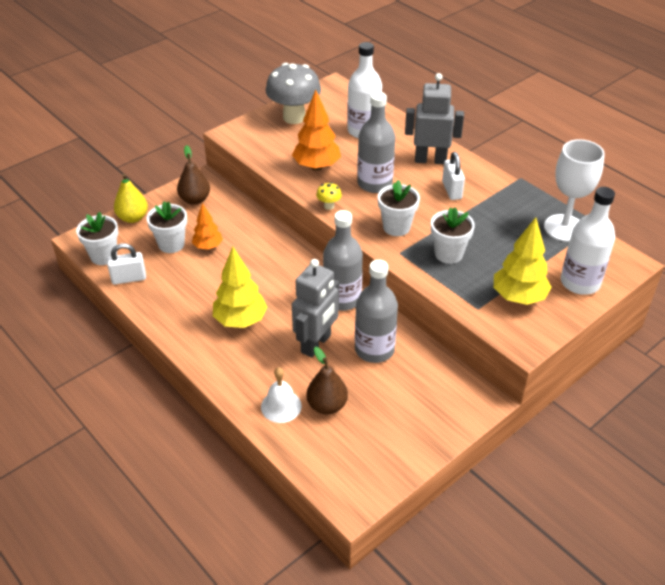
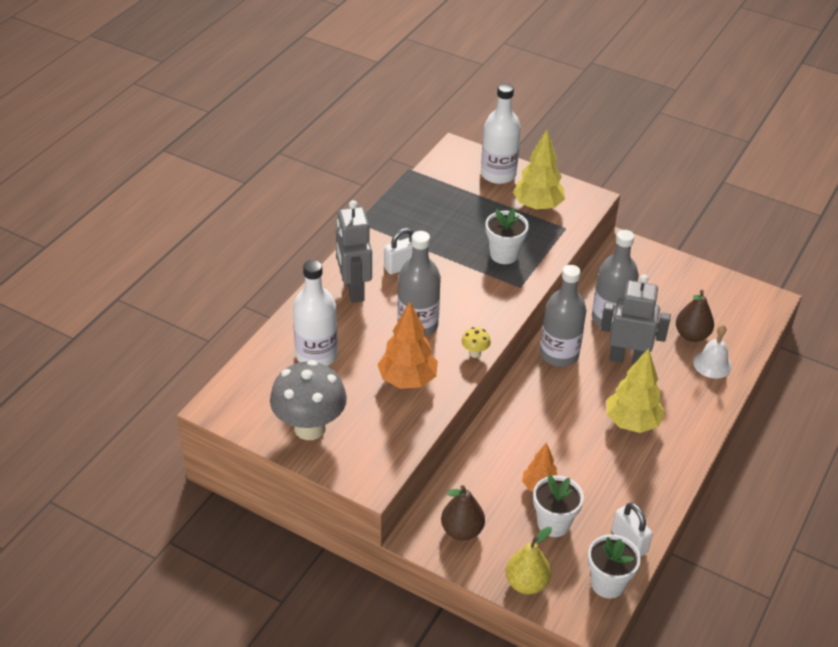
camera: 110 degrees left, 0 degrees up
(396, 227) = (483, 296): white flower pot -> none
(564, 228) = (426, 188): white goblet -> none

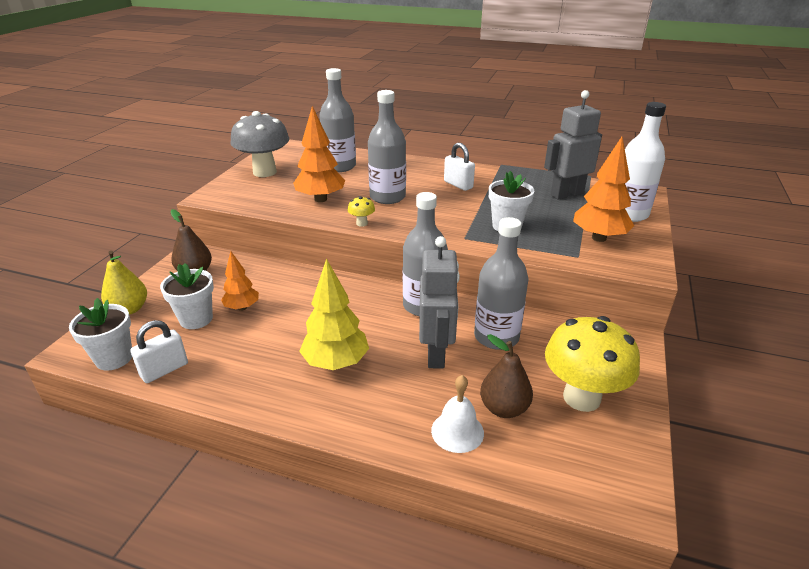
camera: 80 degrees right, 10 degrees down
(316, 355) = (340, 166): white bottle -> grey bottle
(353, 290) = (418, 171): grey robot -> grey robot (566, 194)
(537, 206) = (598, 238): yellow tree -> orange tree
(684, 293) = (581, 398): none -> yellow mushroom

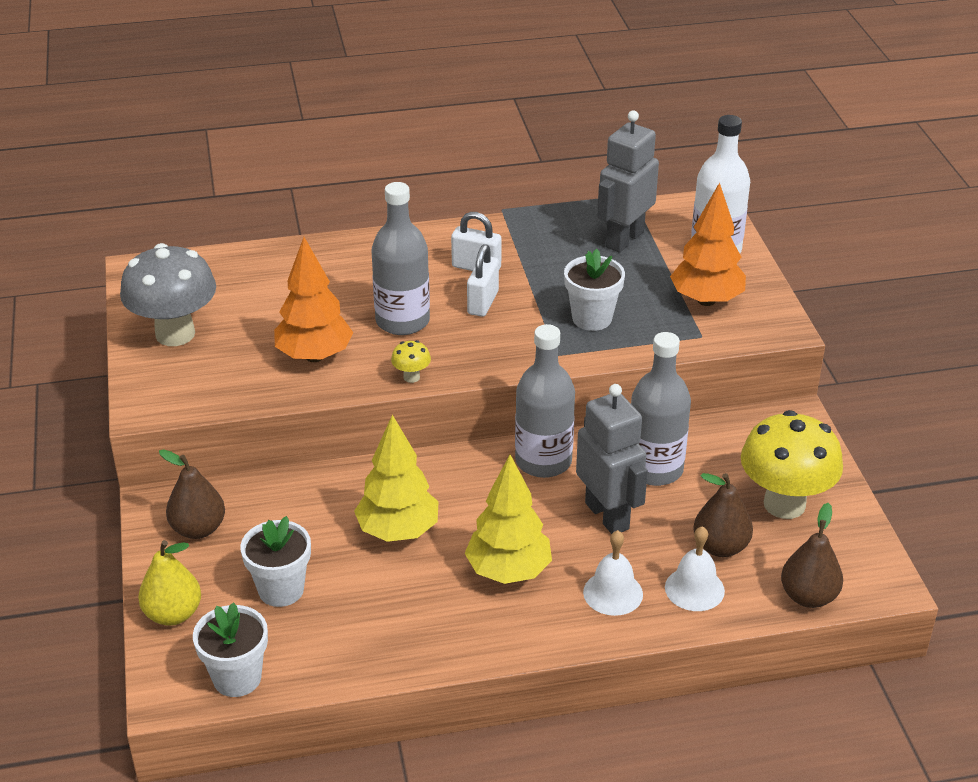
camera: 30 degrees left, 5 degrees up
(164, 370) = (318, 663): white padlock -> white padlock (483, 302)
(242, 308) = (323, 551): orange tree -> none
(295, 313) = (398, 531): none -> yellow tree
(340, 166) = (278, 286): grey bottle -> none
(393, 407) = (613, 593): none -> white bell
(551, 480) = (808, 596): none -> brown pear

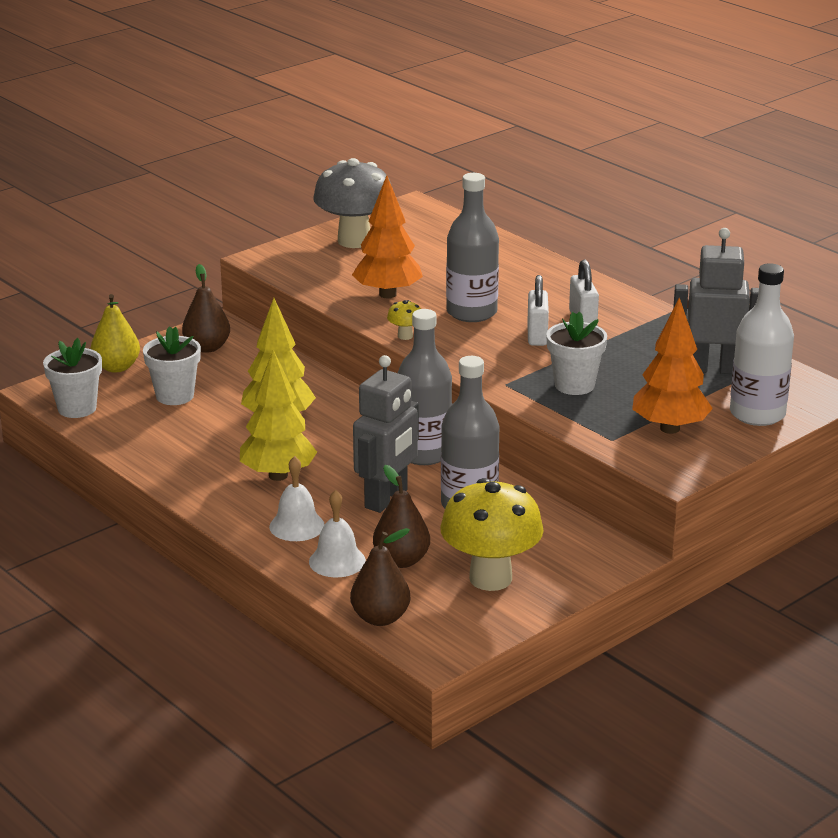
camera: 60 degrees right, 10 degrees down
(483, 302) = (537, 335): white padlock -> white padlock turned 75 degrees counterclockwise

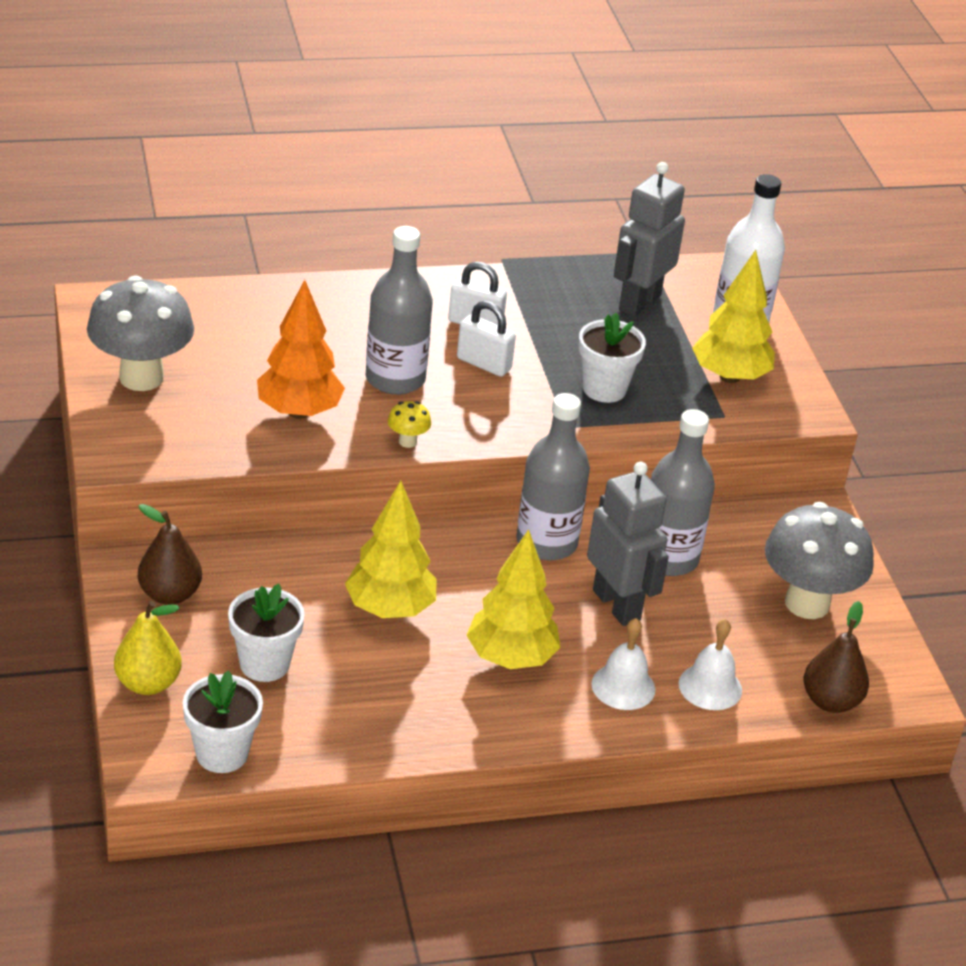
camera: 65 degrees left, 10 degrees up
(401, 560) = (738, 644): brown pear -> none
(490, 578) = (807, 603): yellow mushroom -> grey mushroom
(669, 428) = (729, 376): orange tree -> yellow tree

